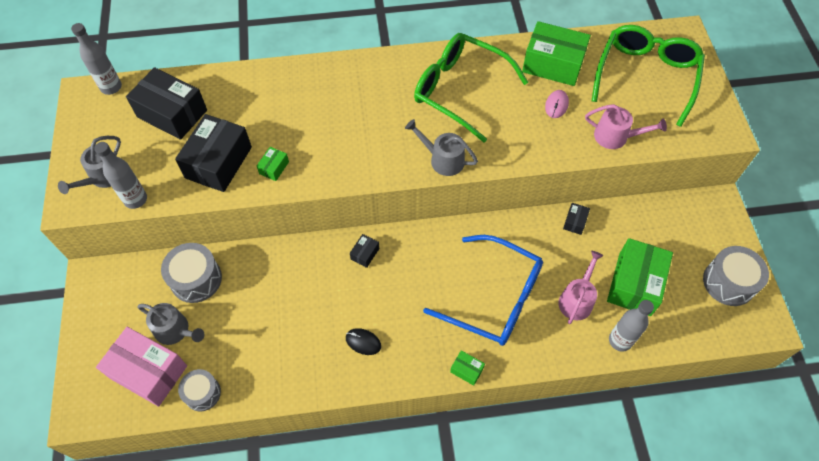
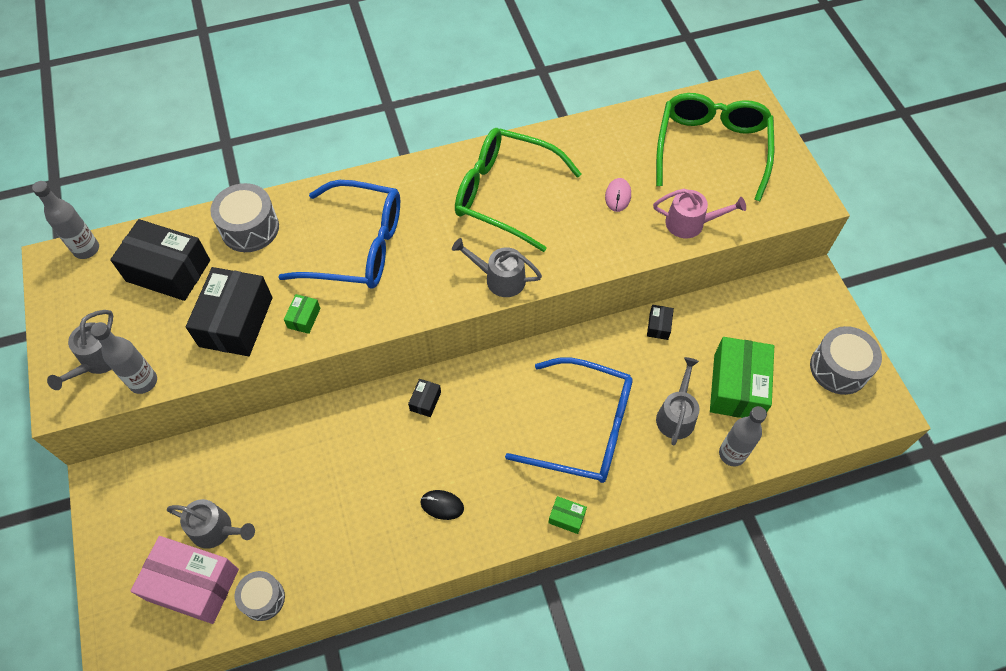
camera: 10 degrees left, 0 degrees up
(196, 279) = (230, 464): grey drum -> grey drum (250, 228)
(328, 116) = (357, 246): none -> blue glasses
(553, 64) = (605, 149): green box -> none
(577, 299) = (676, 415): pink watering can -> grey watering can

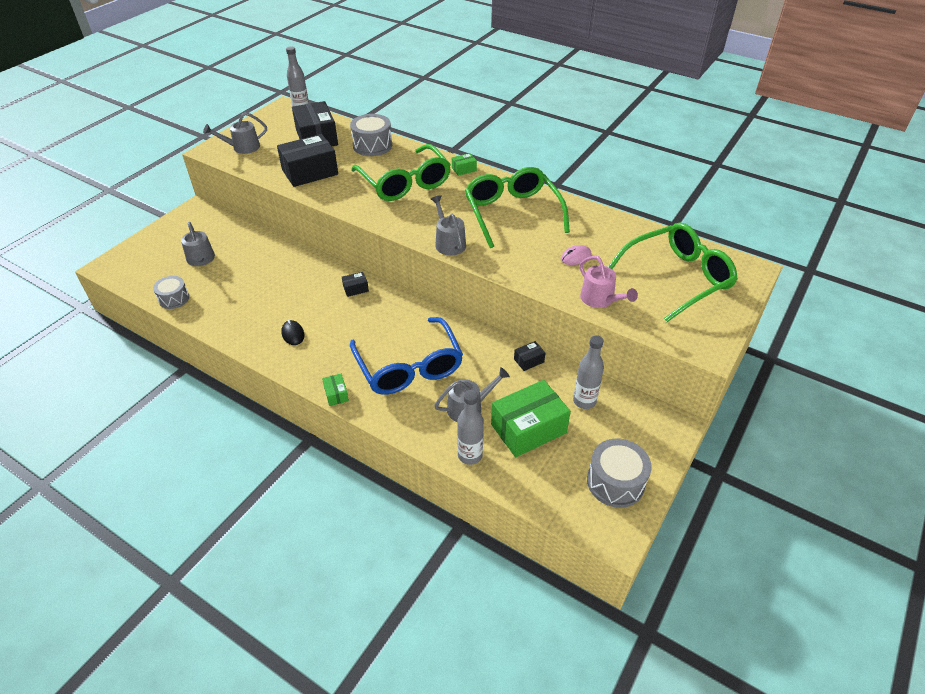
camera: 50 degrees right, 15 degrees down
(143, 382) = (244, 165): grey bottle -> grey bottle (584, 401)
(193, 584) = (162, 270): pink box -> none
(304, 318) = (337, 191): green box -> green box (464, 169)
(357, 246) = (405, 183): blue glasses -> green glasses

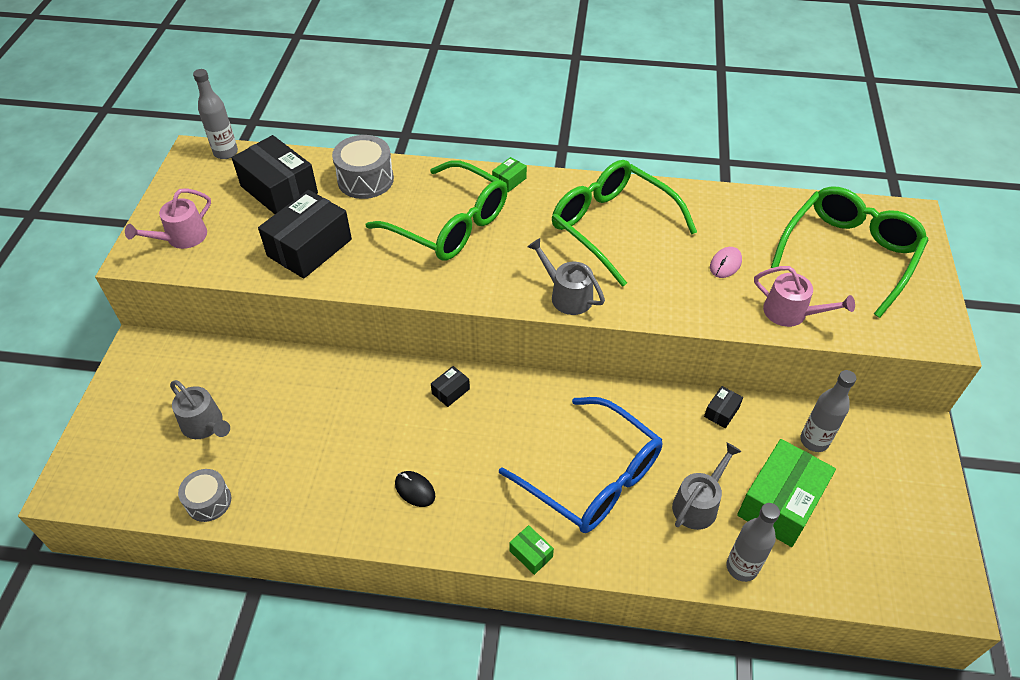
camera: 25 degrees left, 5 degrees up
(242, 147) = (182, 238): grey watering can -> pink watering can
(615, 482) = (911, 530): grey drum -> none

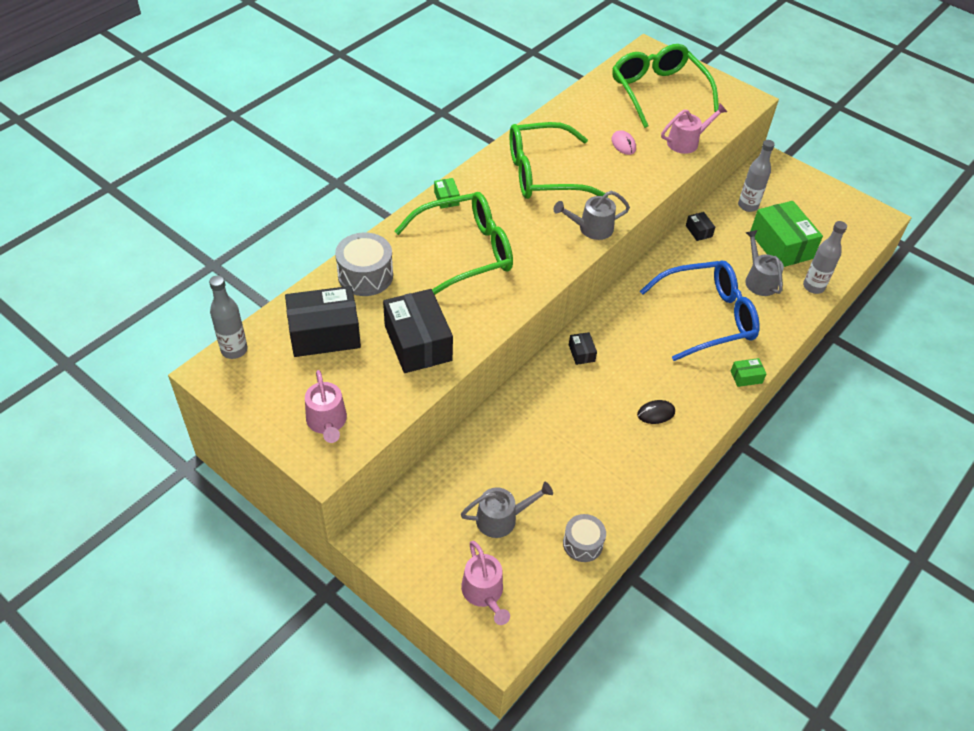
camera: 60 degrees left, 0 degrees up
(116, 451) = (484, 593): none -> pink watering can

